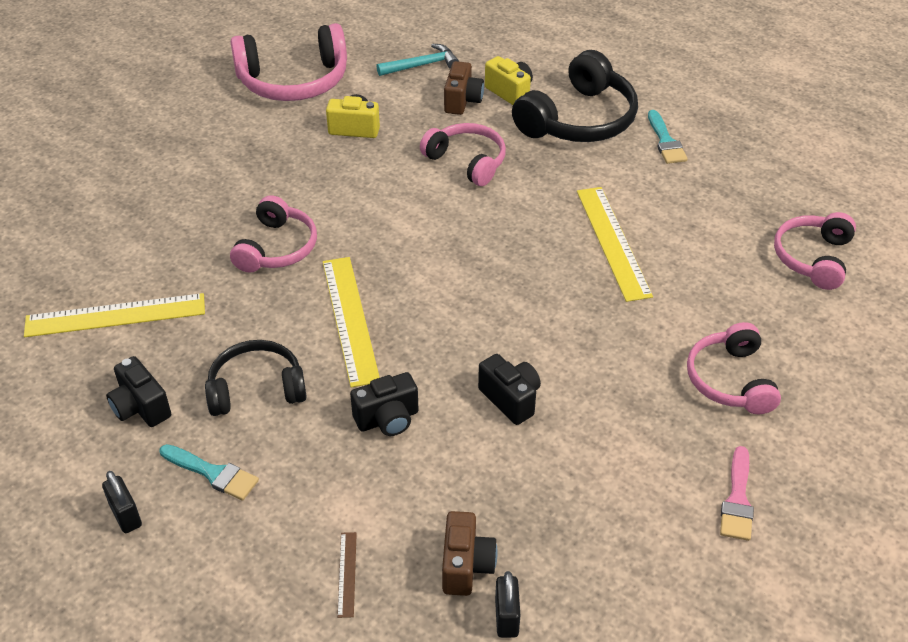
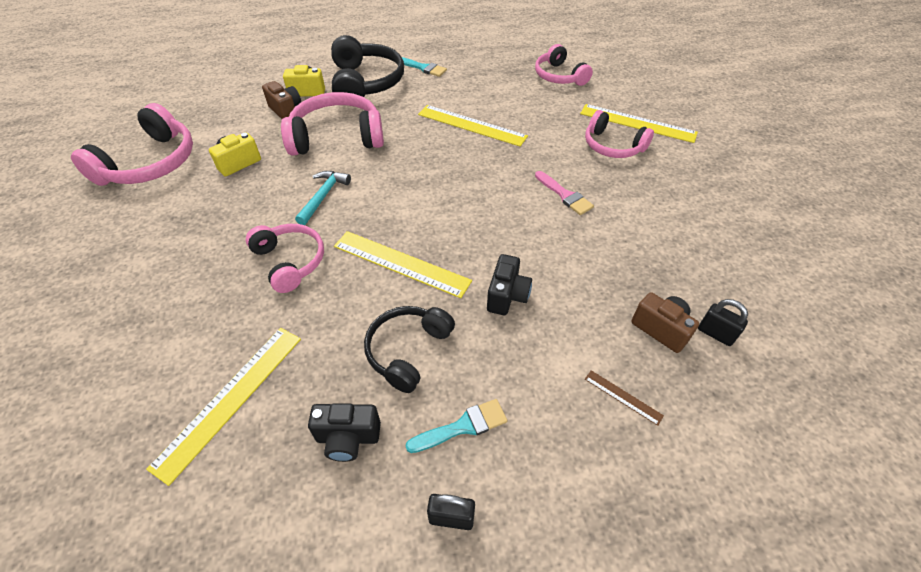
camera: 50 degrees left, 5 degrees up
(422, 65) = (231, 107): turquoise hammer -> turquoise hammer (323, 196)
(467, 161) = (337, 137): pink headphones -> pink headphones, size x1.54
(510, 399) = (546, 231): black camera -> none
(737, 499) = (695, 191): pink brush -> pink brush (564, 195)
(811, 380) = (637, 123): none -> yellow ruler

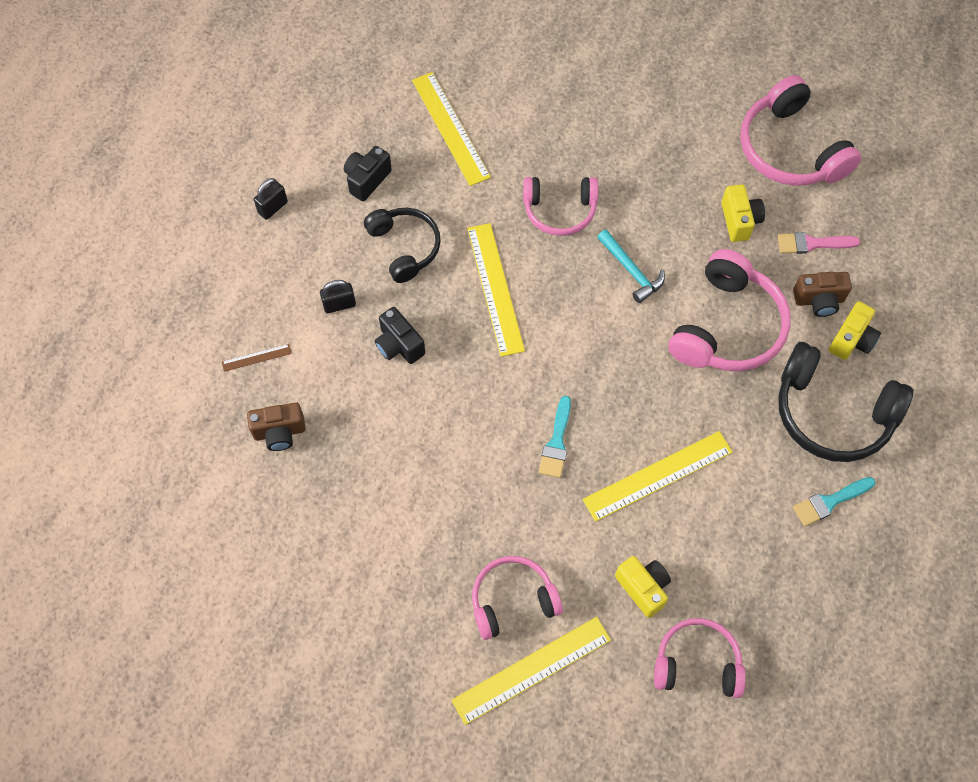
camera: 125 degrees right, 15 degrees up
(401, 263) = (495, 288): yellow ruler -> yellow ruler turned 75 degrees counterclockwise
(462, 426) = (320, 246): turquoise brush -> turquoise brush (556, 442)
(544, 105) = (643, 588): none -> yellow camera
(564, 195) = (475, 483): pink brush -> pink brush (812, 243)
(715, 333) = (243, 469): black padlock -> black padlock (339, 305)

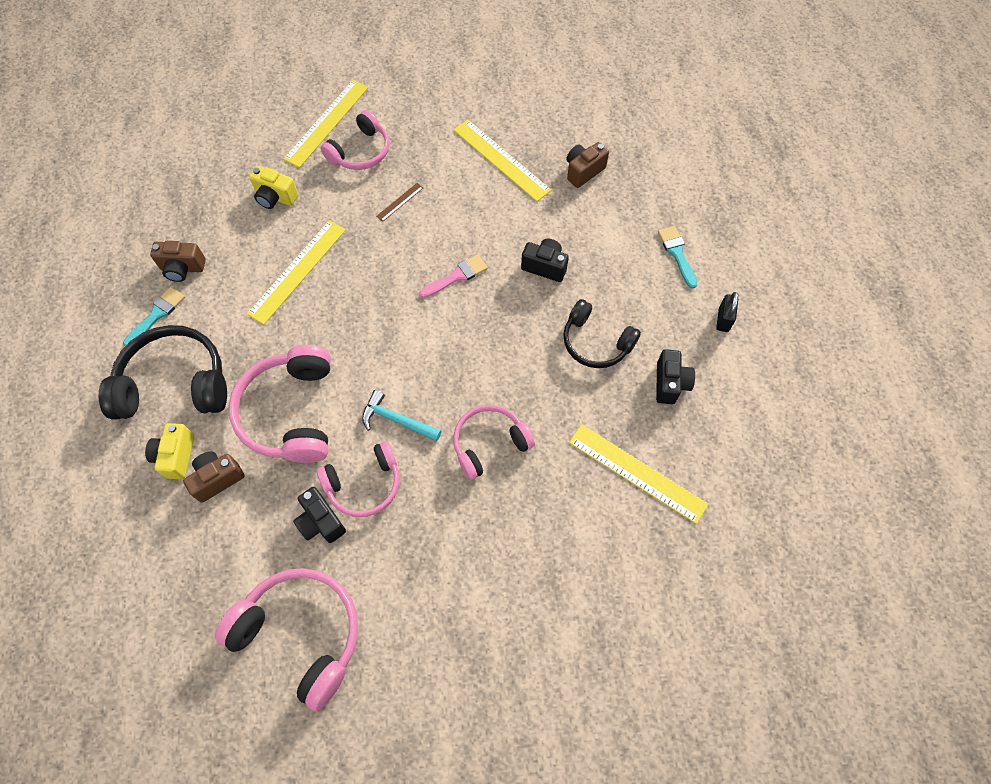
camera: 150 degrees right, 0 degrees up
(256, 357) = (639, 208): brown ruler -> brown ruler (400, 202)
(339, 305) = (611, 273): black padlock -> none
(495, 288) = (501, 346): yellow ruler -> yellow ruler (501, 159)
(556, 442) = (385, 257): turquoise brush -> turquoise brush (677, 254)
(697, 663) = (219, 172): pink headphones -> pink headphones (364, 484)
(739, 221) = (321, 522): yellow camera -> black camera
(784, 546) = (182, 268): none -> brown camera
(812, 243) = (242, 534): pink brush -> pink brush (457, 276)

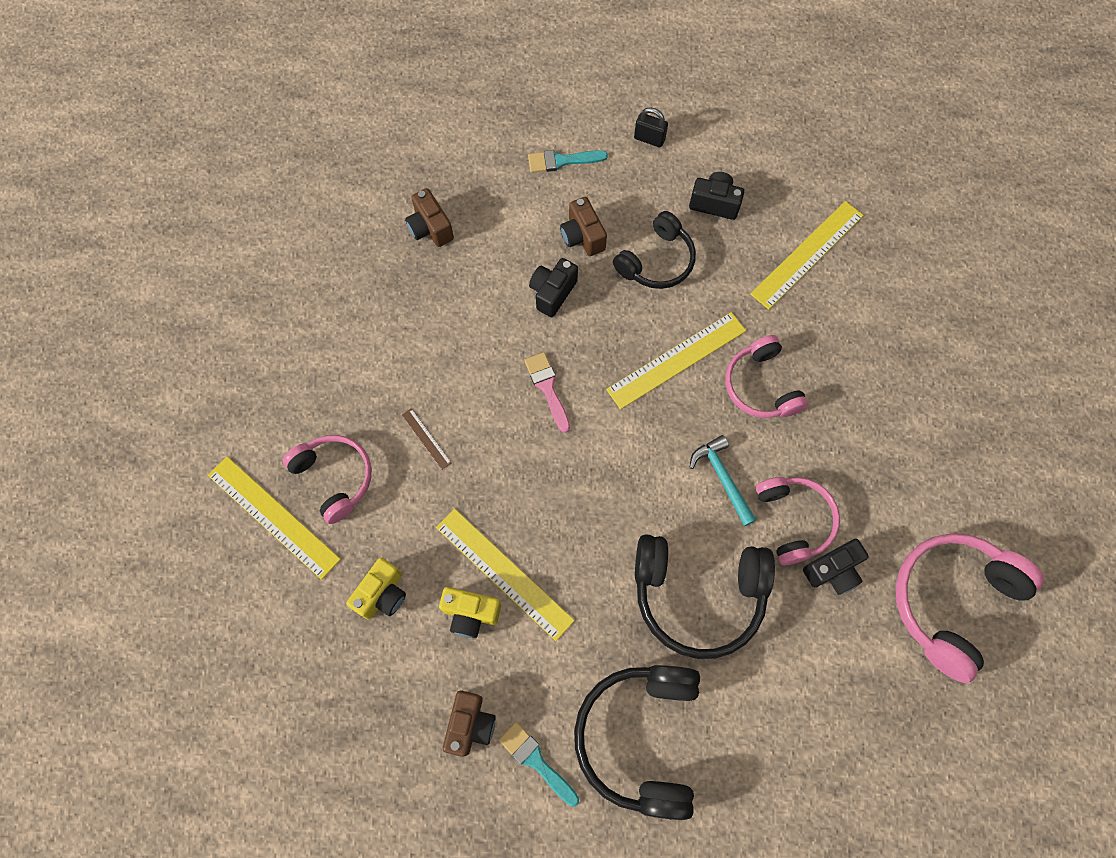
camera: 80 degrees left, 5 degrees up
(176, 456) = (737, 736): yellow camera -> yellow camera (470, 614)
(217, 479) = (771, 686): brown camera -> brown camera (582, 236)
(291, 412) = (698, 594): pink headphones -> black headphones
(396, 420) = (722, 477): turquoise hammer -> turquoise hammer turned 120 degrees clockwise
(501, 159) = (390, 313): yellow ruler -> yellow ruler (676, 360)

